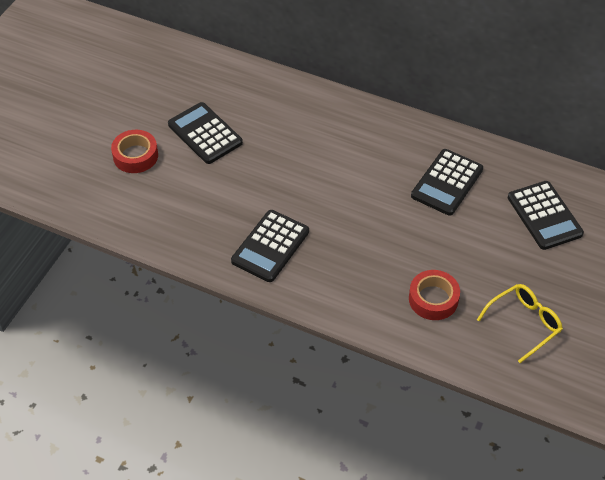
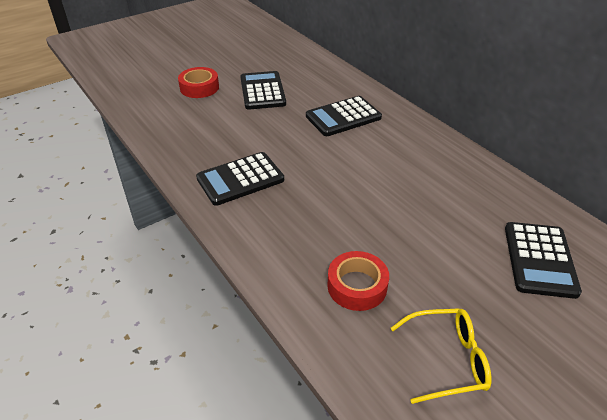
camera: 30 degrees right, 10 degrees down
(447, 183) = (446, 192): black calculator -> black calculator (343, 117)

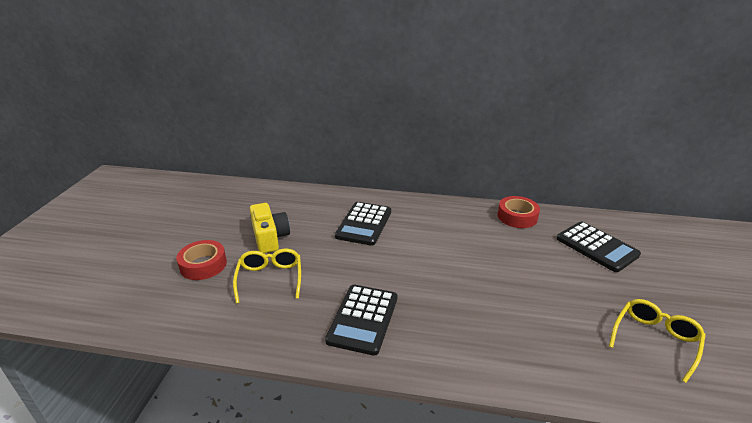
camera: 45 degrees left, 10 degrees down
(224, 118) = (270, 278): none -> yellow glasses
(262, 91) = (270, 237): black calculator -> yellow camera
(357, 286) = (552, 336): red tape -> red tape (517, 217)

